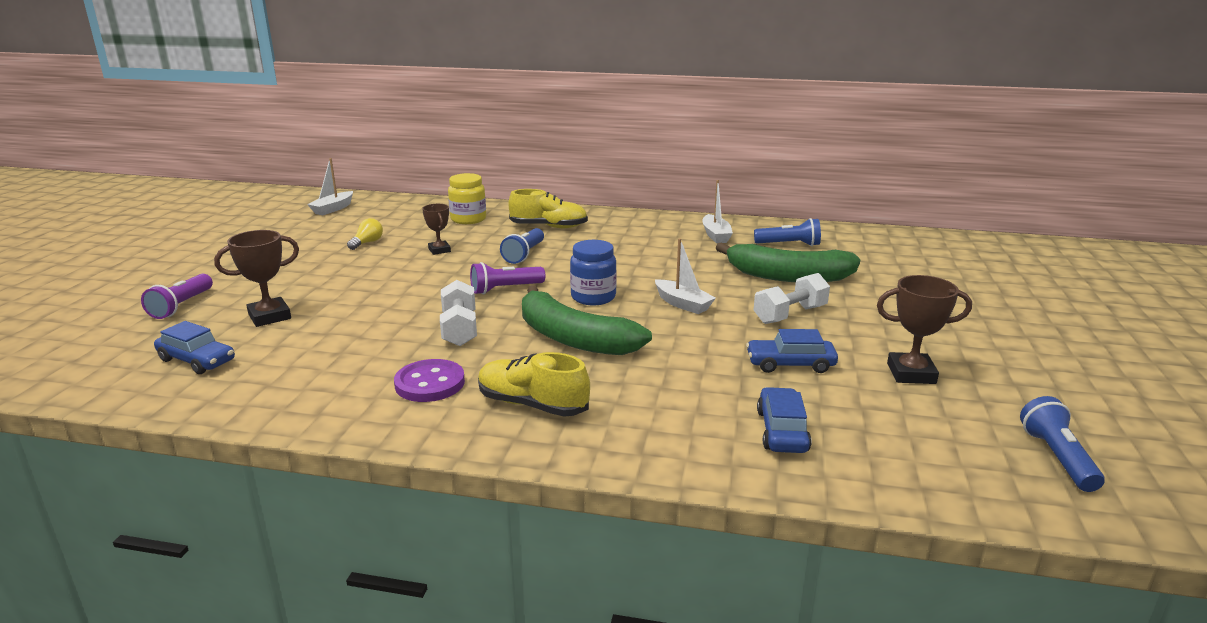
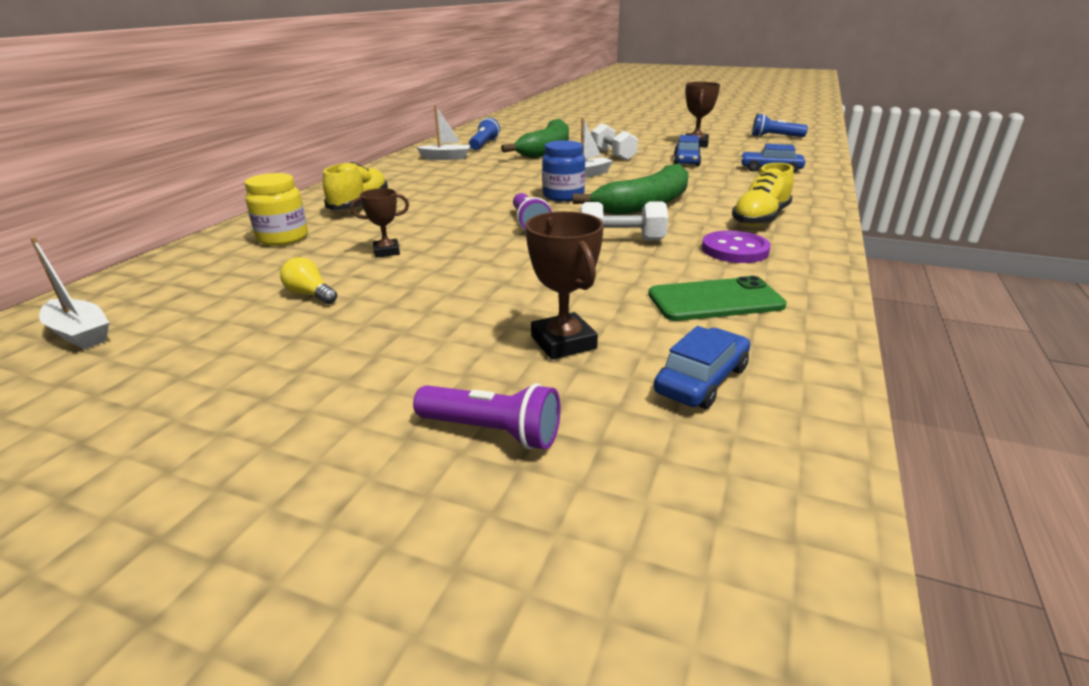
camera: 80 degrees left, 5 degrees up
(315, 369) = (715, 300): none -> green phone
(524, 254) = (437, 215): blue flashlight -> none

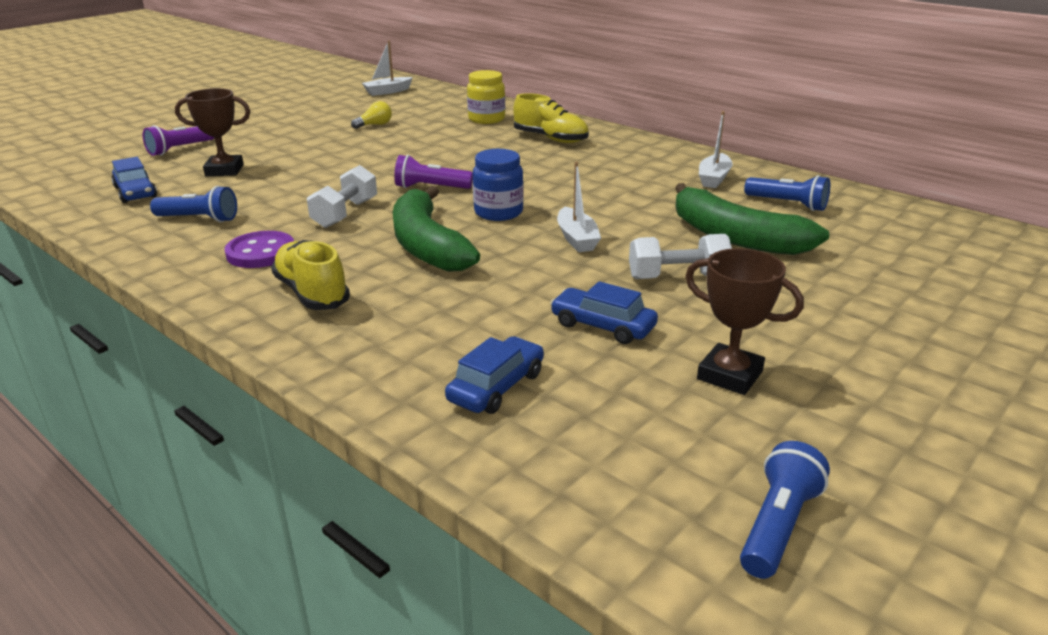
camera: 110 degrees right, 0 degrees up
(386, 251) = (423, 142): brown trophy -> none
(715, 300) = (199, 219): green phone -> blue flashlight

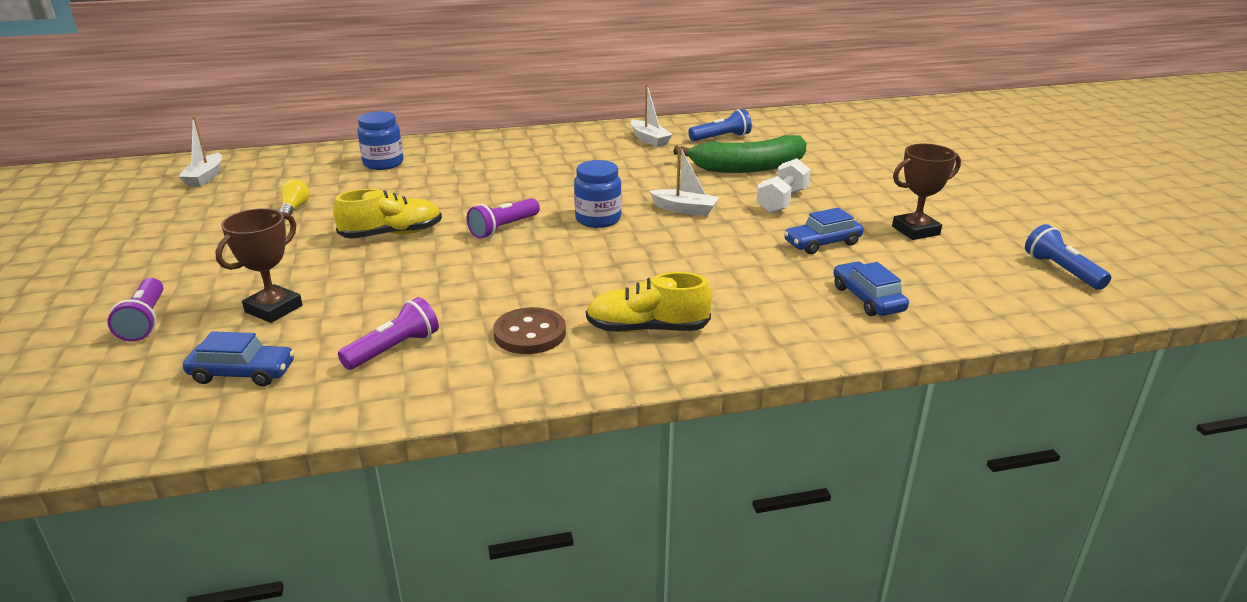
camera: 55 degrees left, 0 degrees up
(199, 219) = (394, 349): blue flashlight -> purple flashlight
(261, 252) = (529, 334): purple button -> brown button
(345, 213) = (501, 276): white dumbbell -> none
(427, 245) = (620, 261): green banana -> none
(486, 119) = (383, 163): yellow jar -> blue jar
(550, 139) = (479, 157): yellow shoe -> yellow shoe (392, 234)

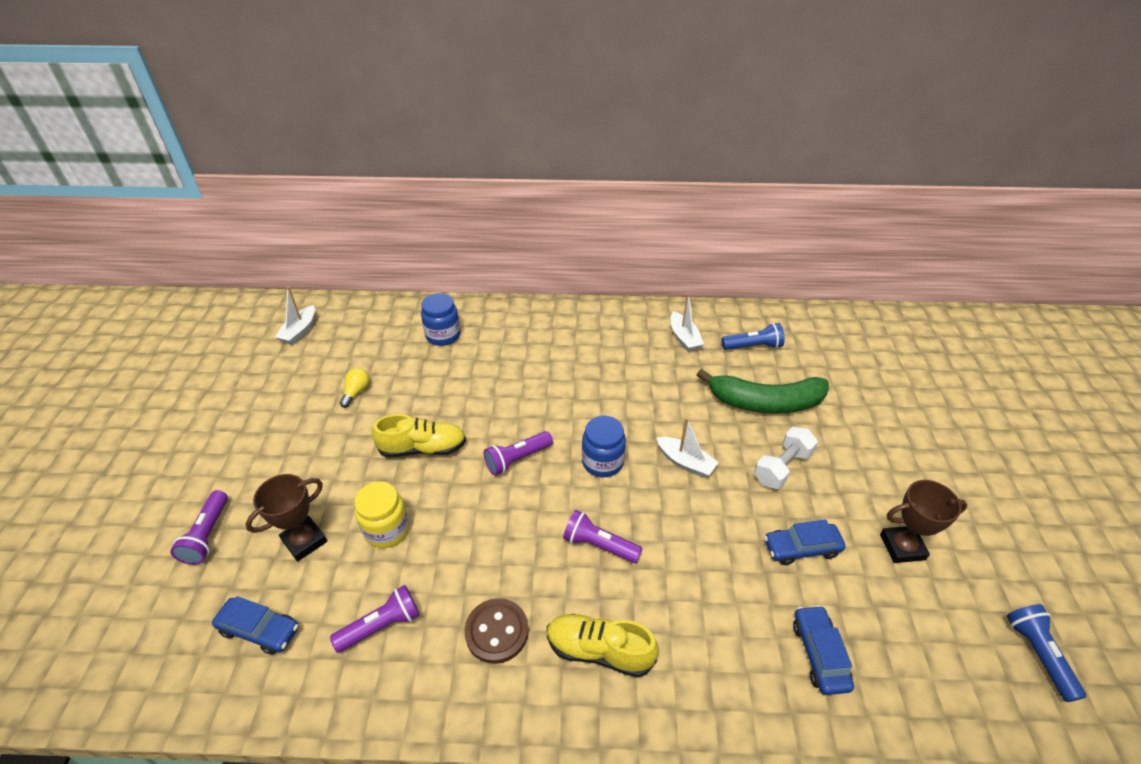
camera: 15 degrees right, 15 degrees up
(372, 289) = (387, 530): none -> yellow jar
(617, 268) = (599, 545): none -> purple flashlight

